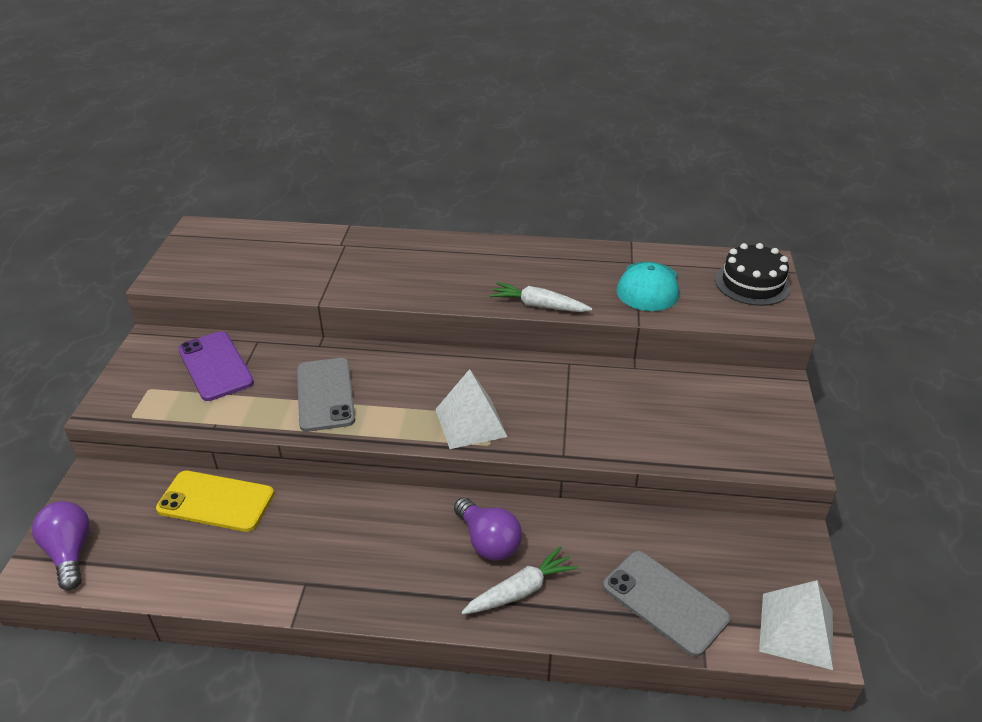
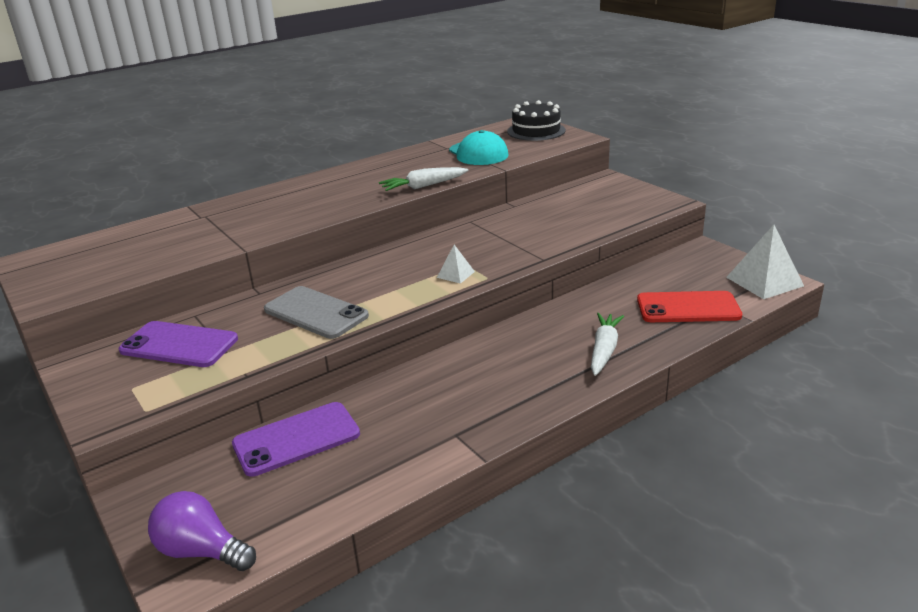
camera: 40 degrees left, 10 degrees down
(216, 501) = (296, 439): yellow phone -> purple phone
(470, 422) = (455, 274): white pyramid -> white pyramid, size x0.51
(488, 541) = (544, 341): purple light bulb -> none
(665, 602) = (688, 308): grey phone -> red phone

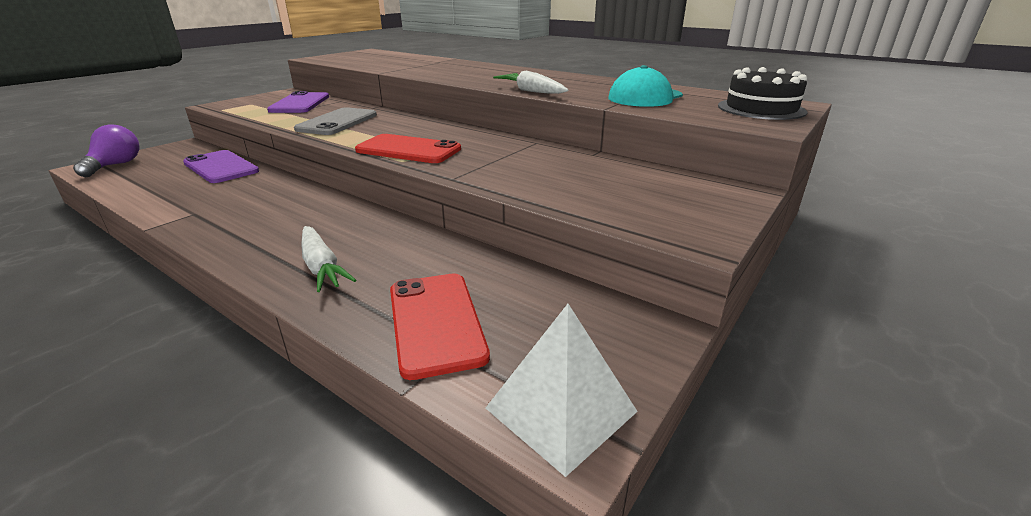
camera: 70 degrees right, 0 degrees up
(455, 274) = (408, 150): white pyramid -> red phone
(604, 350) = (321, 267): white carrot -> white carrot turned 60 degrees clockwise

